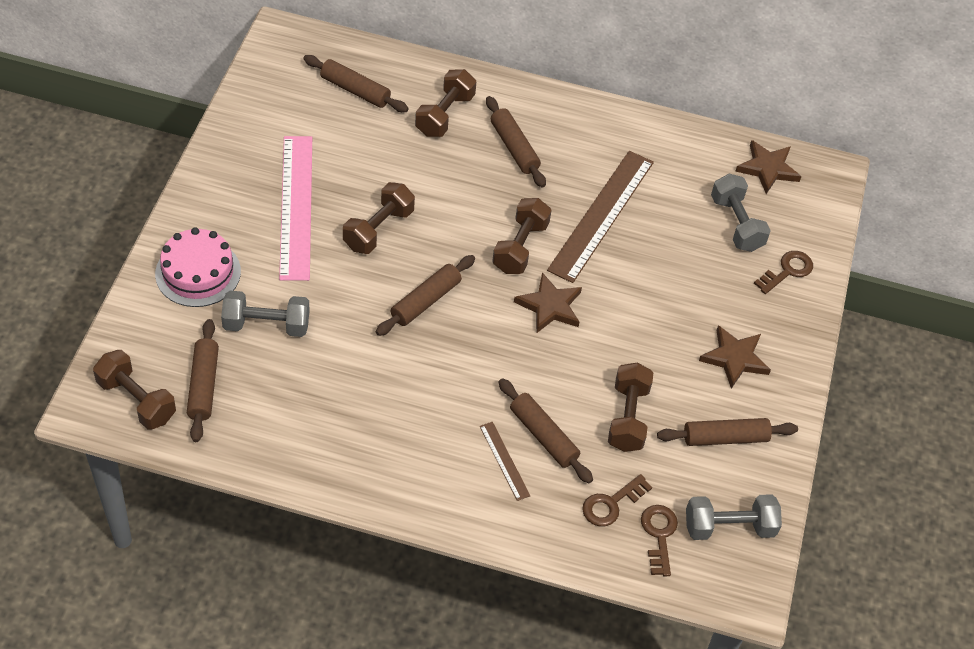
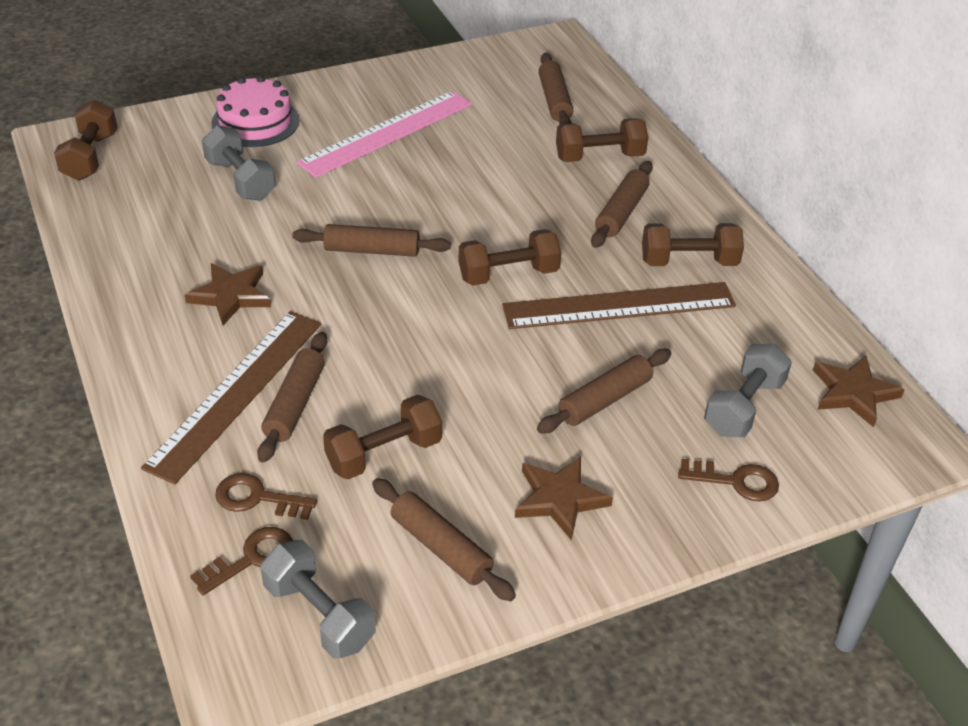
camera: 55 degrees right, 10 degrees down
(203, 385) = (140, 180): brown rolling pin -> brown rolling pin (604, 400)
(378, 229) = (419, 185): brown dumbbell -> brown dumbbell (689, 262)
(504, 460) = (236, 392): brown ruler -> brown ruler, size x2.22
(550, 306) = (461, 328): brown star -> brown star (231, 296)

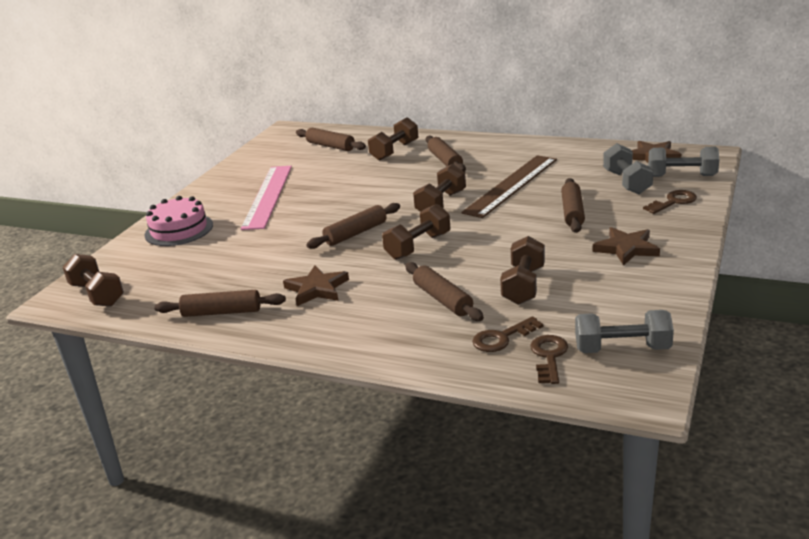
camera: 40 degrees left, 15 degrees down
(236, 392) = (403, 315): brown ruler -> none
(240, 180) = (221, 252): grey dumbbell -> grey dumbbell (682, 176)
(441, 547) = (618, 293): brown rolling pin -> brown rolling pin (222, 312)
(689, 262) = (508, 159): brown dumbbell -> brown dumbbell (418, 246)

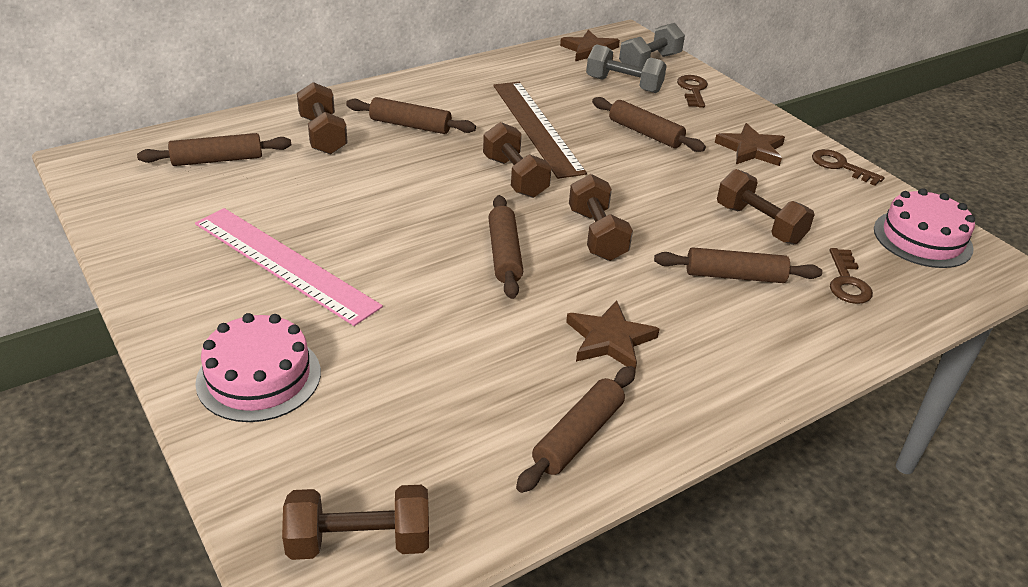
camera: 60 degrees left, 10 degrees up
(549, 357) = (904, 276): brown key -> brown key (840, 166)
(622, 349) = (922, 238): grey dumbbell -> pink cake

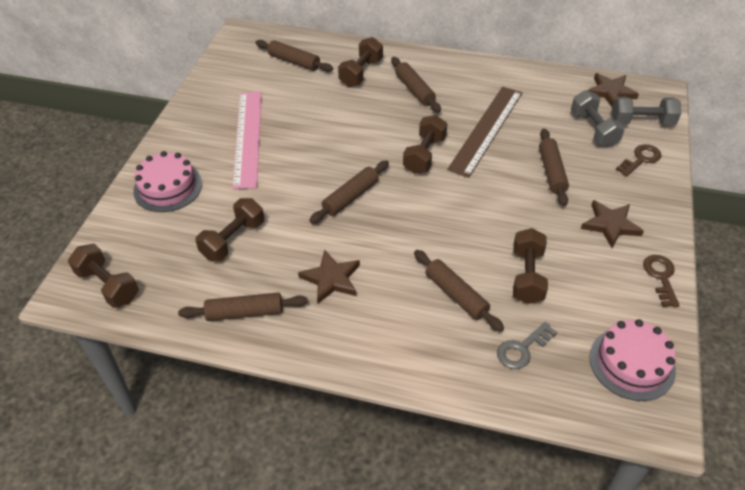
camera: 50 degrees right, 10 degrees up
(597, 235) = (416, 218): brown dumbbell -> brown dumbbell (233, 240)
(847, 282) = (522, 349): brown key -> grey key

